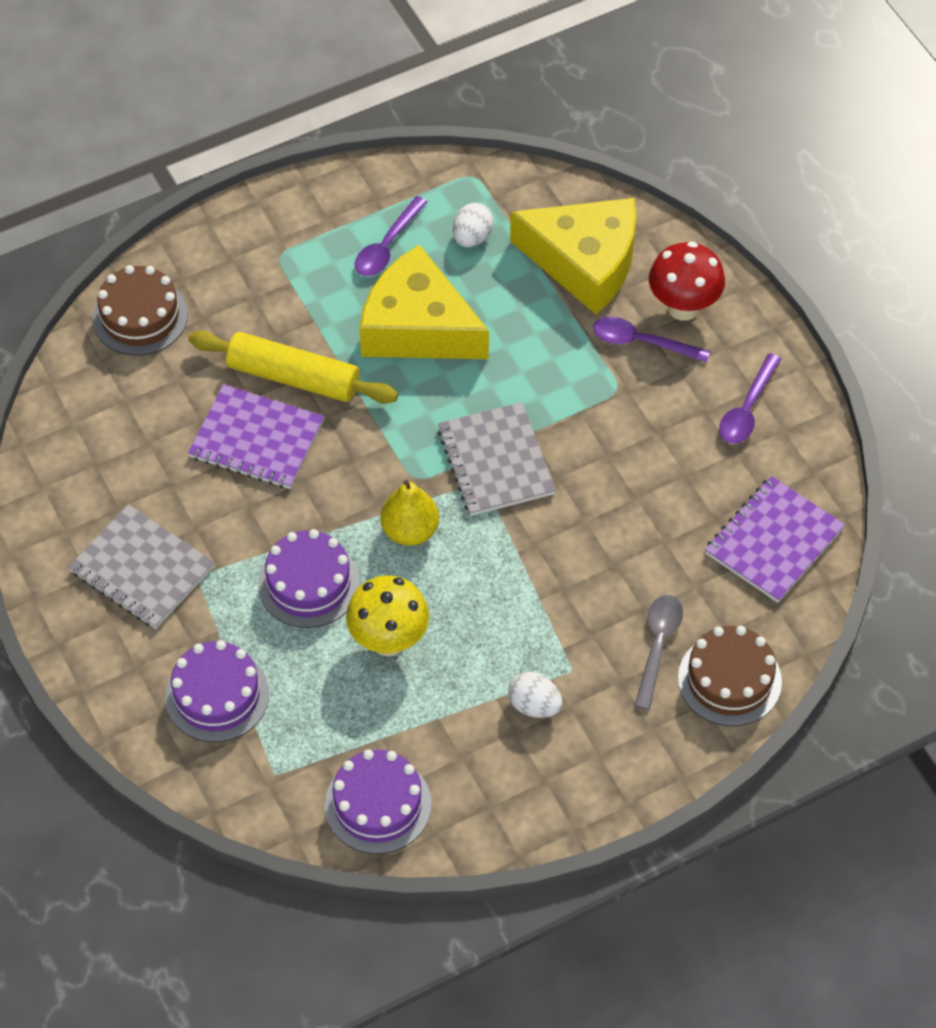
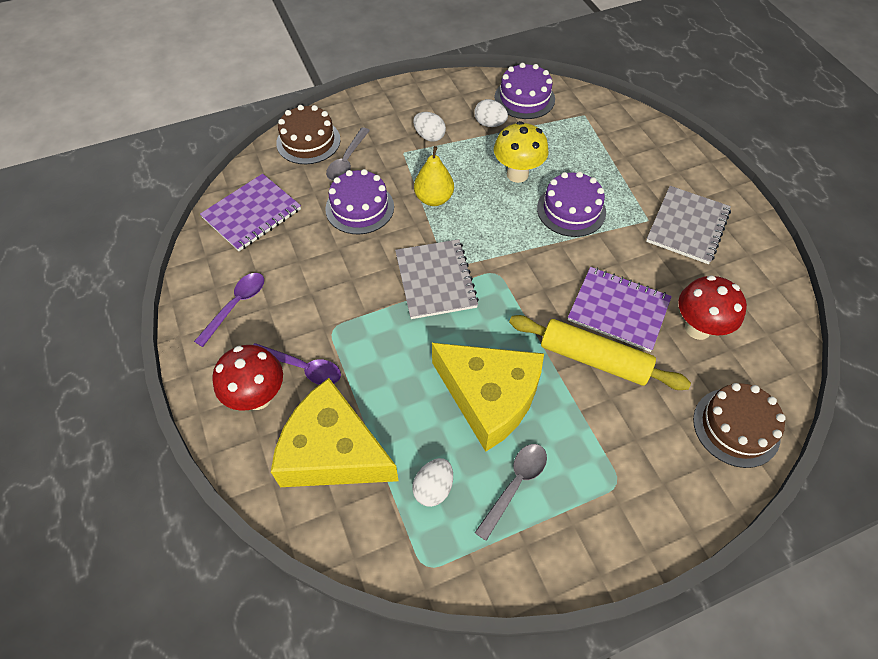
camera: 175 degrees left, 0 degrees up
(142, 569) = (687, 226): grey notebook -> grey notebook turned 75 degrees clockwise
(159, 423) = (698, 328): none -> red mushroom
(217, 695) = (624, 153): purple cake -> purple cake (359, 208)
(387, 246) = (515, 485): purple spoon -> grey spoon
(410, 531) = (501, 237): yellow pear -> yellow pear (434, 199)
(436, 740) = (489, 124): none -> white egg

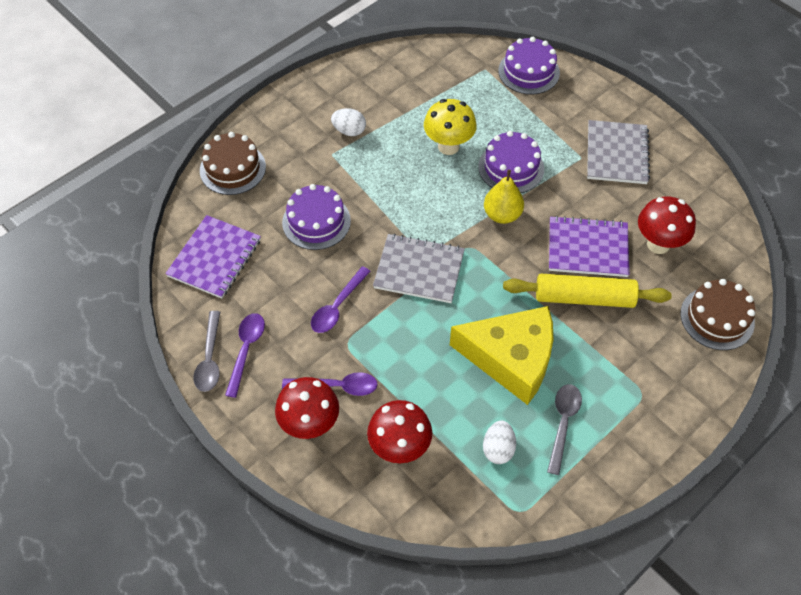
camera: 20 degrees left, 0 degrees up
(333, 451) = (399, 448): yellow cheese -> red mushroom
(340, 291) = (337, 307): none -> purple spoon
(347, 161) = (281, 178): grey spoon -> grey spoon (209, 359)
(434, 199) = (382, 192): yellow pear -> yellow pear (502, 215)
(435, 280) = (419, 270): grey notebook -> grey notebook turned 45 degrees counterclockwise
(489, 124) = (401, 102): white egg -> none
(524, 98) = (422, 66): purple cake -> purple cake (529, 71)

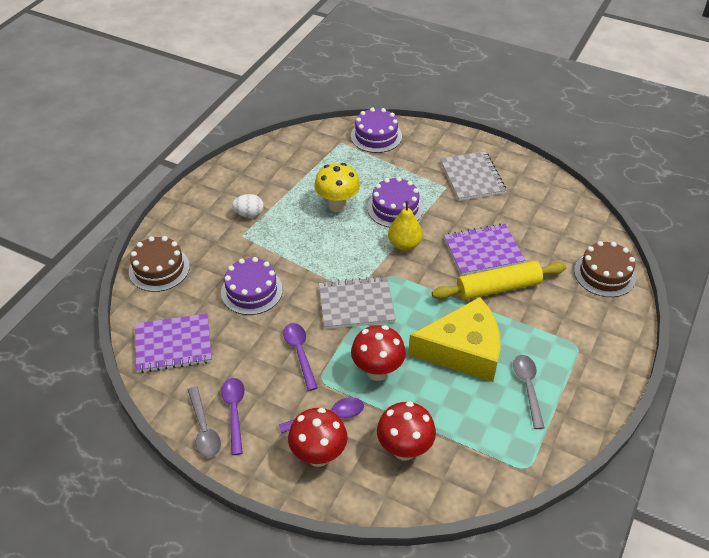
camera: 20 degrees left, 10 degrees down
(215, 258) = (173, 344): purple notebook -> purple notebook turned 75 degrees clockwise
(337, 307) = (300, 353): purple spoon -> purple spoon turned 150 degrees clockwise
(498, 449) = (486, 424): white egg -> none
(658, 244) = (535, 233): red mushroom -> red mushroom (377, 371)

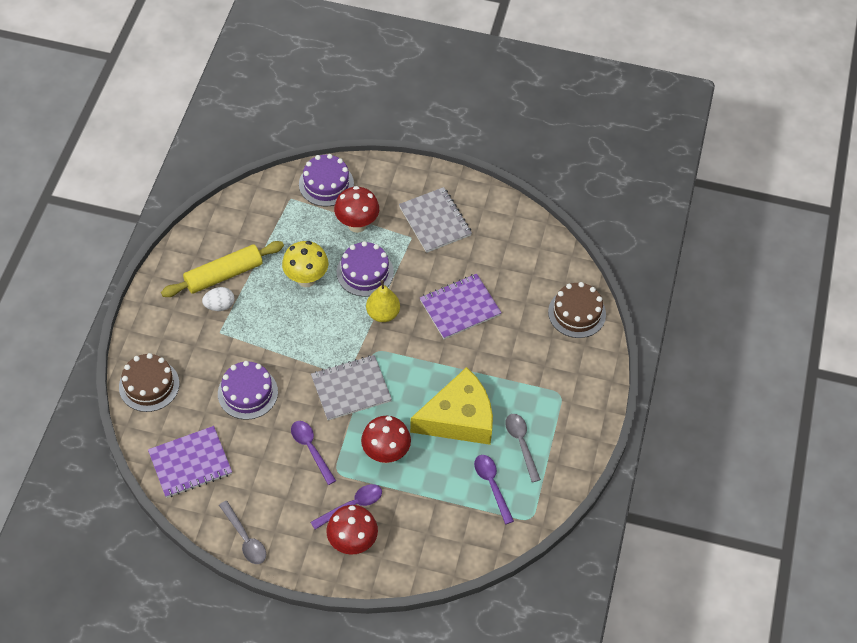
camera: 15 degrees left, 10 degrees up
(234, 411) = (267, 517): purple spoon -> purple spoon (492, 485)
(404, 449) = (425, 523): red mushroom -> red mushroom (357, 225)
(498, 288) = (480, 346): yellow rolling pin -> yellow rolling pin (224, 275)

